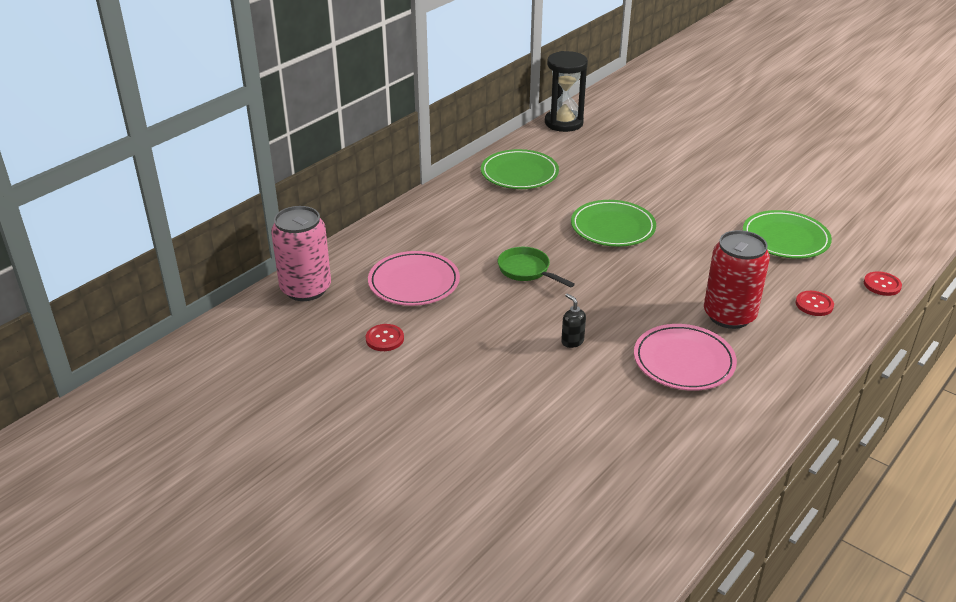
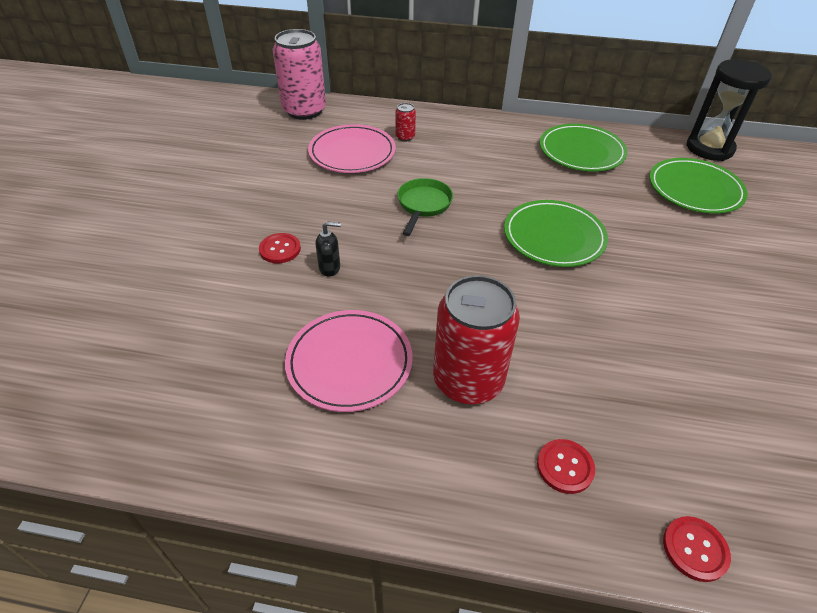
camera: 60 degrees right, 10 degrees up
(384, 339) = (264, 164): red button -> red button (280, 249)
(415, 246) = (405, 137): none -> red can
(572, 341) = (330, 268): black soap dispenser -> black soap dispenser turned 60 degrees clockwise
(785, 238) = (693, 394): green plate -> green plate (695, 189)

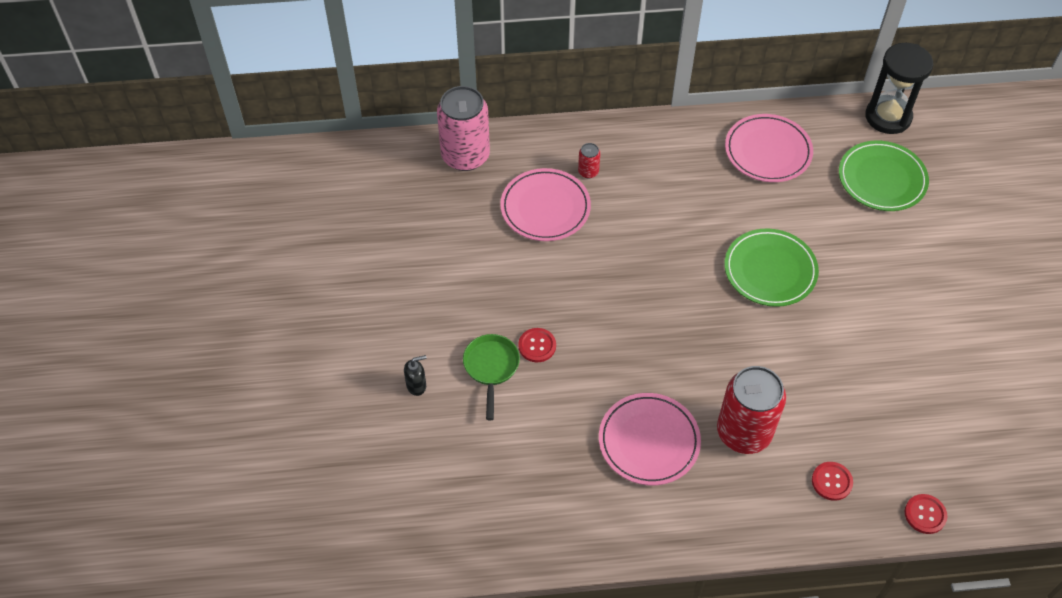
camera: 15 degrees left, 10 degrees up
(330, 268) = (591, 355): black soap dispenser -> black soap dispenser (416, 386)
(423, 205) = (642, 261): green pan -> green pan (491, 368)
(581, 151) = (768, 151): green plate -> pink plate

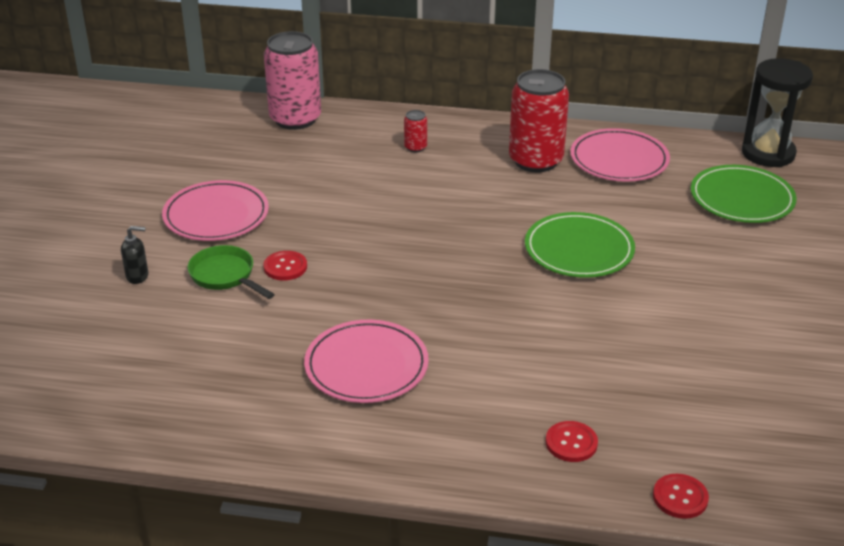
camera: 15 degrees right, 20 degrees down
(491, 368) = (225, 276): green pan -> green pan turned 60 degrees counterclockwise
(545, 208) = (355, 166): pink plate -> pink plate (216, 216)
(744, 432) = (483, 378): red can -> red can (535, 160)

